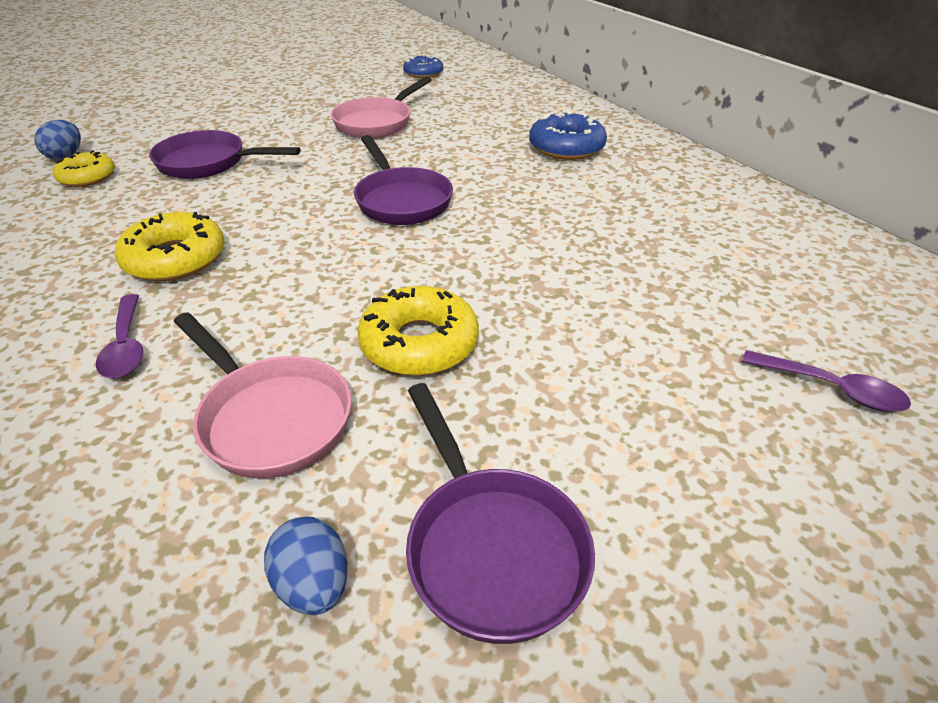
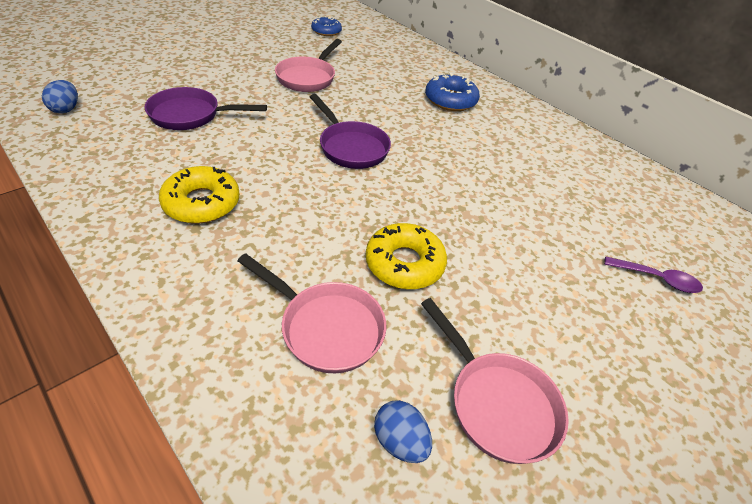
camera: 15 degrees left, 5 degrees up
(87, 177) = (95, 129): yellow donut -> none
(126, 346) = (197, 279): purple spoon -> none
(491, 547) = (497, 403): purple pan -> pink pan

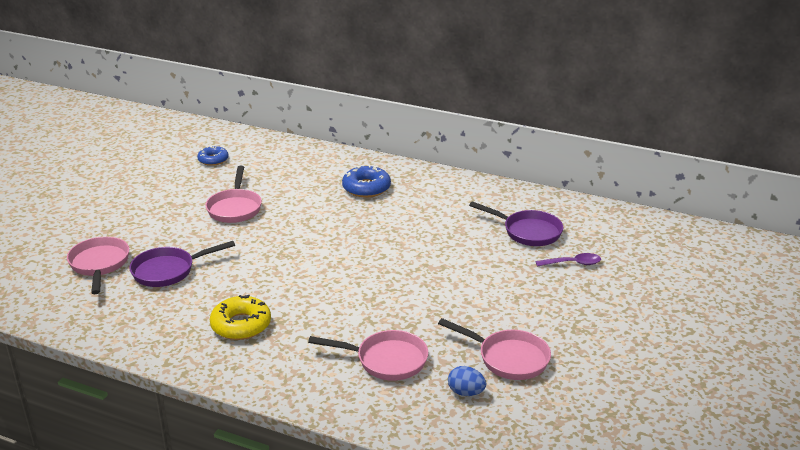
camera: 20 degrees left, 15 degrees down
(66, 109) = (60, 301): blue egg -> none
(138, 87) = (99, 265): none -> pink pan
(351, 147) = (316, 251): purple pan -> purple pan (528, 232)
(404, 263) = (410, 311): yellow donut -> none

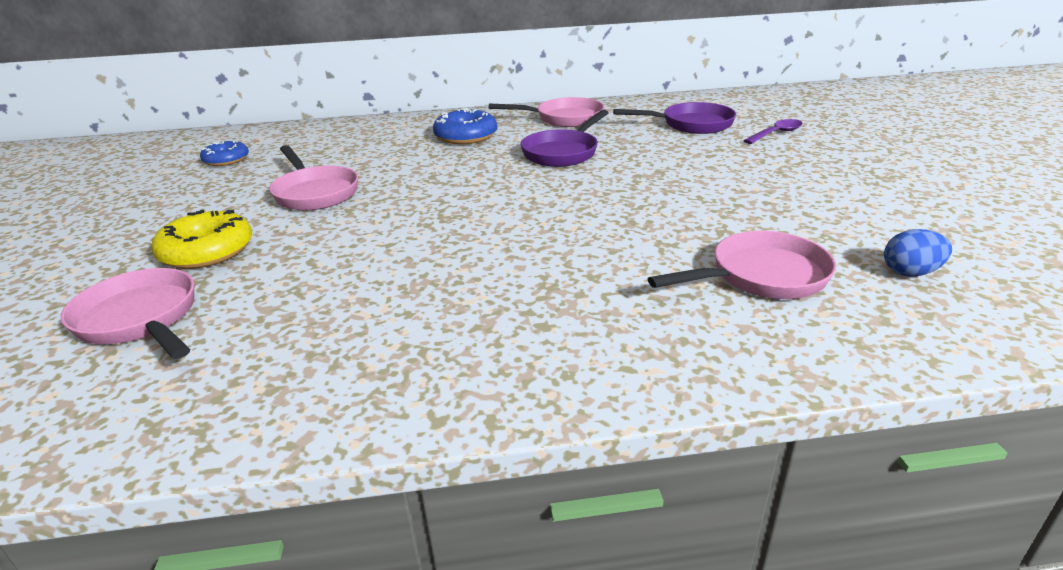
camera: 30 degrees left, 0 degrees up
(168, 271) = (286, 287): purple pan -> purple pan (563, 152)
(241, 325) = (497, 312): yellow donut -> yellow donut (207, 251)
(508, 358) = (880, 223): pink pan -> pink pan (564, 118)

